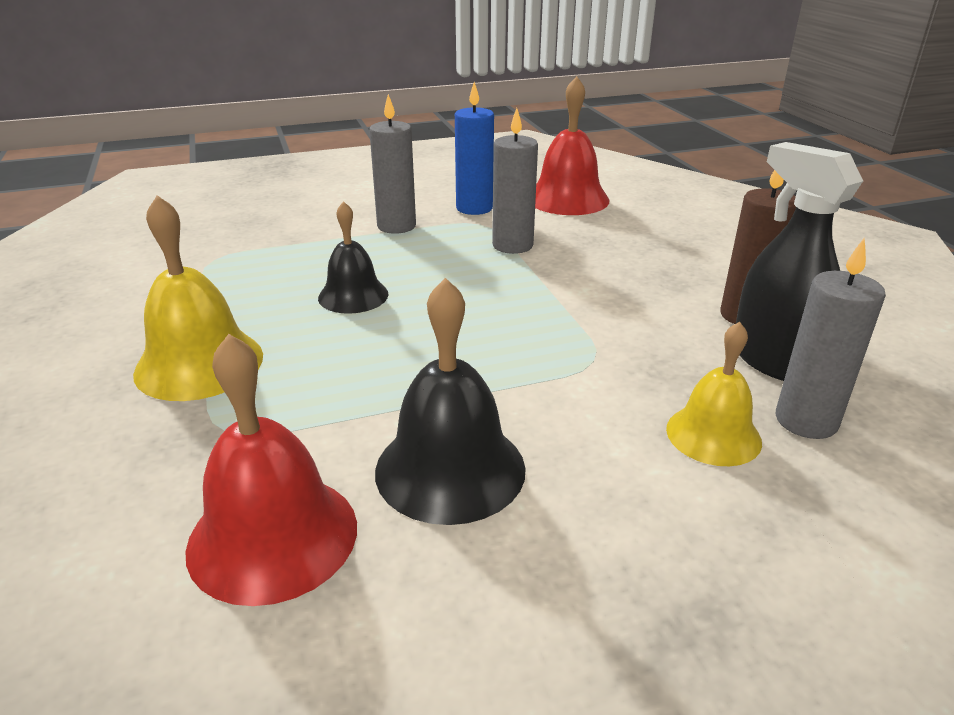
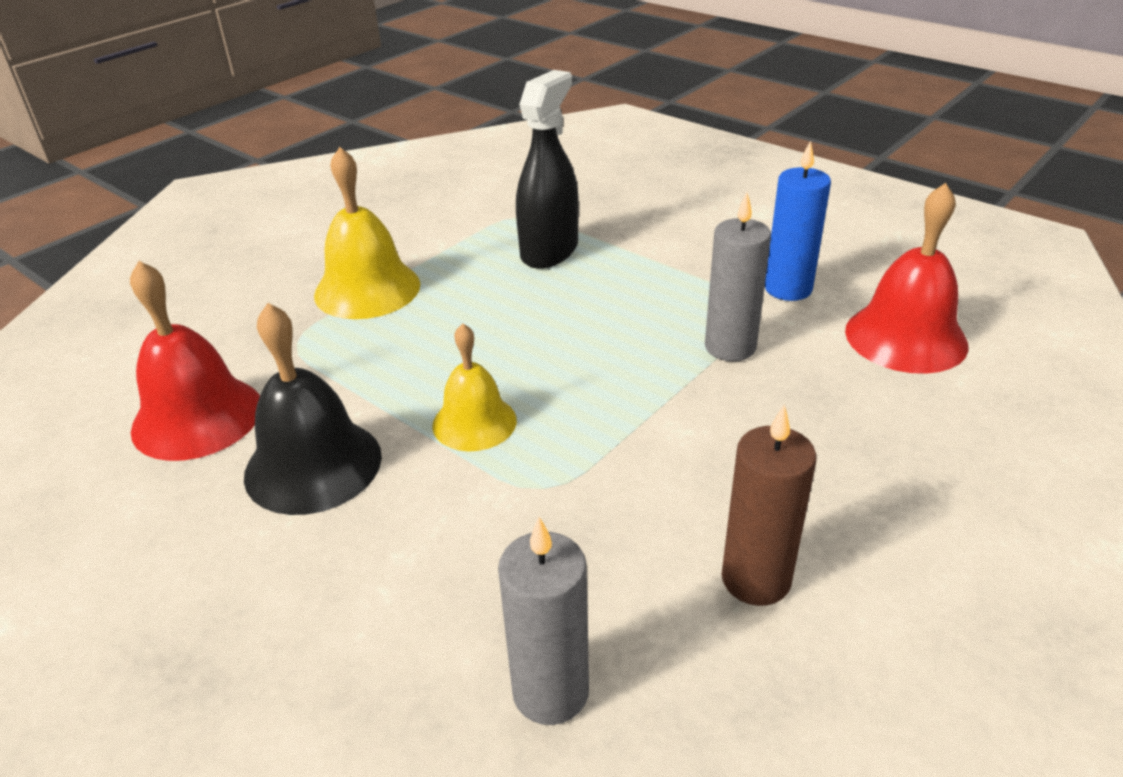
camera: 60 degrees right, 5 degrees up
(353, 295) = (527, 304): black bell -> none
(396, 226) = (685, 265): grey candle -> none
(713, 435) = (469, 617): yellow bell -> yellow bell (474, 422)
(773, 360) = (665, 632): black spray bottle -> black spray bottle (549, 251)

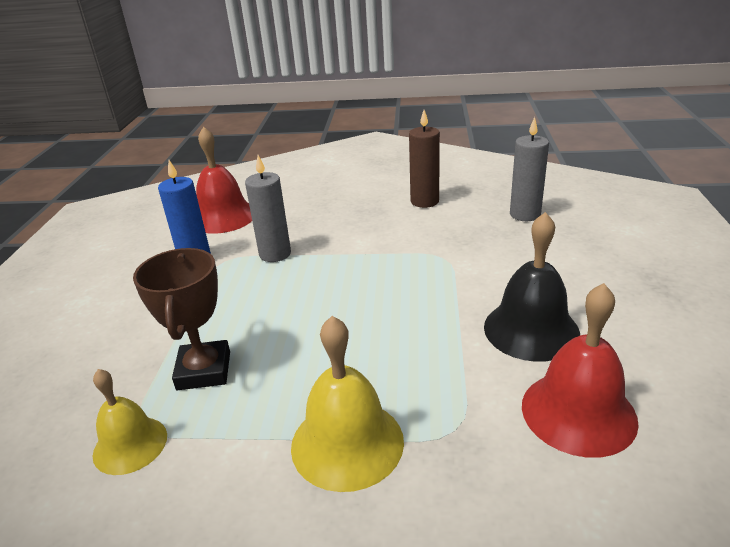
camera: 125 degrees left, 5 degrees down
(474, 422) = (428, 297): yellow bell -> yellow bell (130, 445)
(549, 251) = (204, 370): black spray bottle -> brown trophy

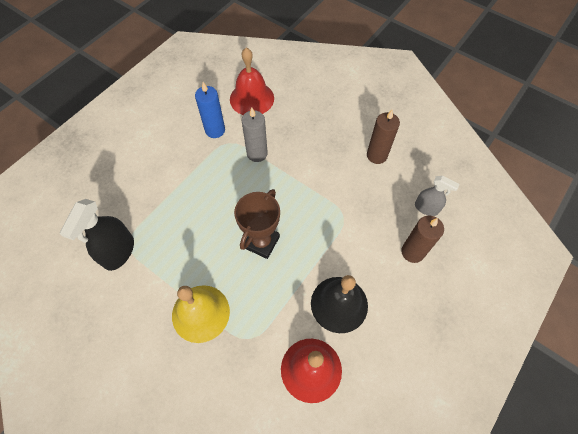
camera: 30 degrees right, 30 degrees up
(130, 445) = (119, 252): yellow bell -> black spray bottle
(204, 370) = (170, 225): brown trophy -> brown trophy (261, 242)
(525, 214) = (426, 208): grey candle -> grey spray bottle
(554, 249) = (412, 252): none -> brown candle

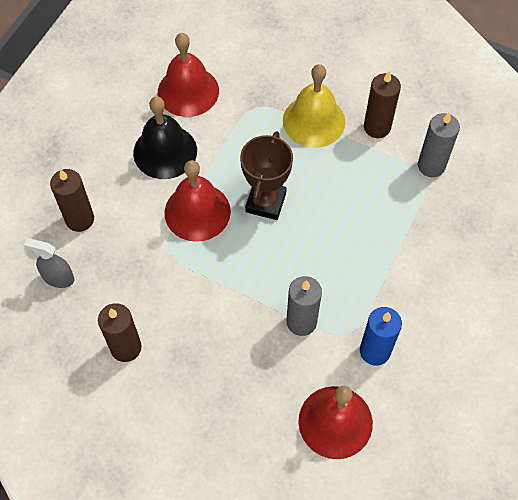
camera: 170 degrees right, 0 degrees up
(119, 252) = (431, 166): black spray bottle -> grey candle
(147, 296) = (377, 127): none -> brown candle
(317, 243) = (197, 212): none -> red bell

